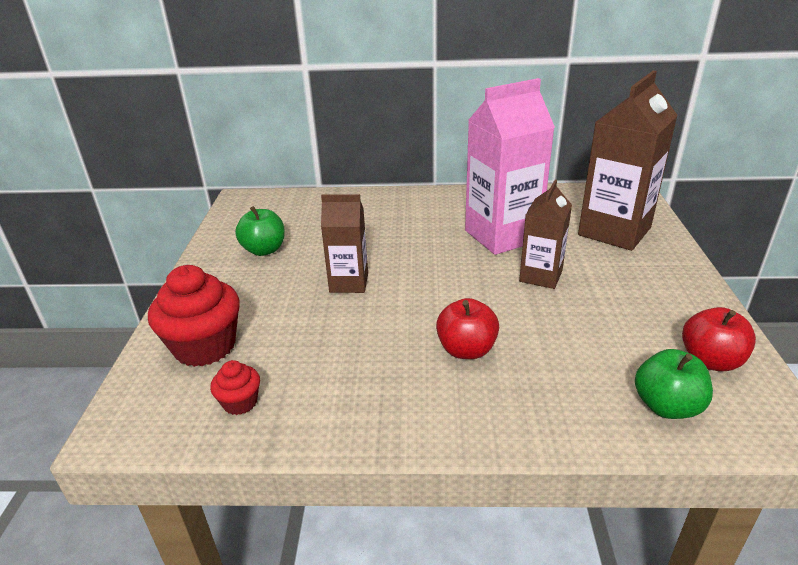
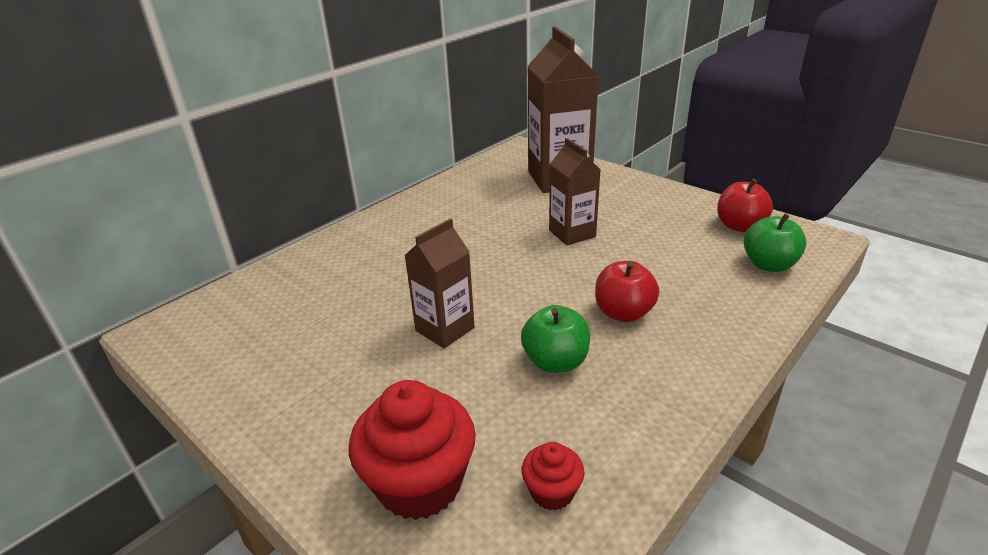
camera: 50 degrees left, 0 degrees up
(264, 250) = (297, 359): green apple -> green apple (555, 361)
(502, 236) = (494, 221): pink carton -> none

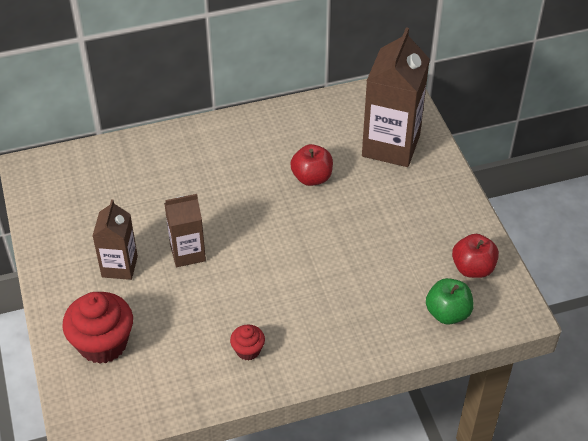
camera: 30 degrees right, 15 degrees up
(552, 492) = (159, 383): red cupcake -> red cupcake (248, 350)
(555, 361) = (230, 311): green apple -> none
(572, 233) = (341, 211): brown carton -> brown carton (119, 266)
(623, 313) = (305, 298): red apple -> red apple (312, 178)

